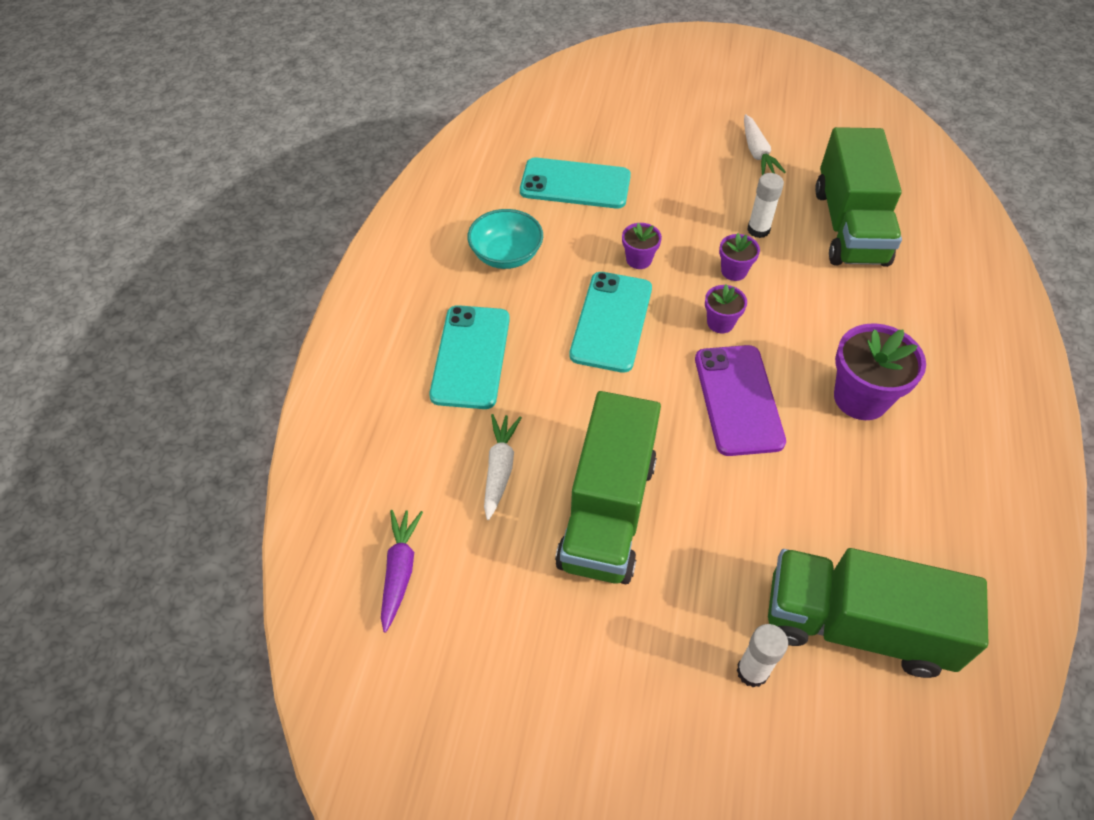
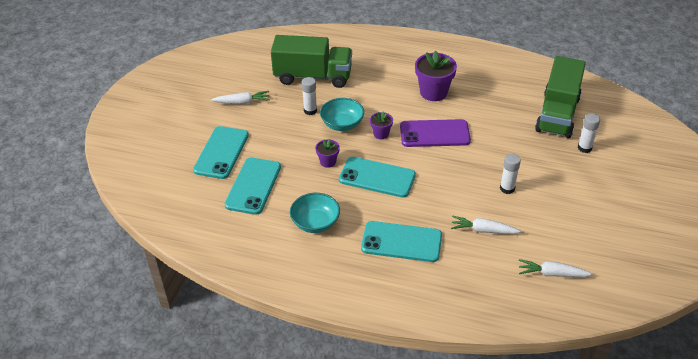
camera: 85 degrees left, 10 degrees down
(400, 571) = (552, 274): purple carrot -> white carrot
(607, 512) = (507, 188): green truck -> white glue stick
(639, 145) = (221, 152): none -> turquoise phone
(734, 271) = (342, 124): purple flower pot -> turquoise bowl

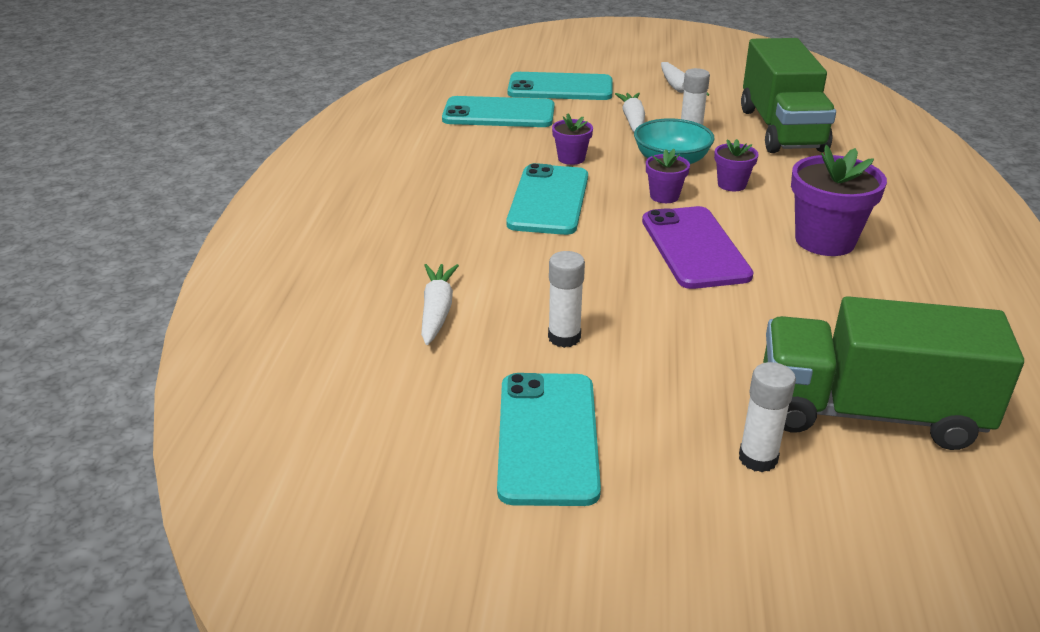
camera: 80 degrees right, 10 degrees down
(315, 223) = (431, 161): turquoise bowl -> none
(373, 108) = (731, 184): none -> purple flower pot
(401, 242) = (398, 231): turquoise phone -> turquoise phone (548, 437)
(552, 274) = (323, 398): white carrot -> white carrot (632, 120)

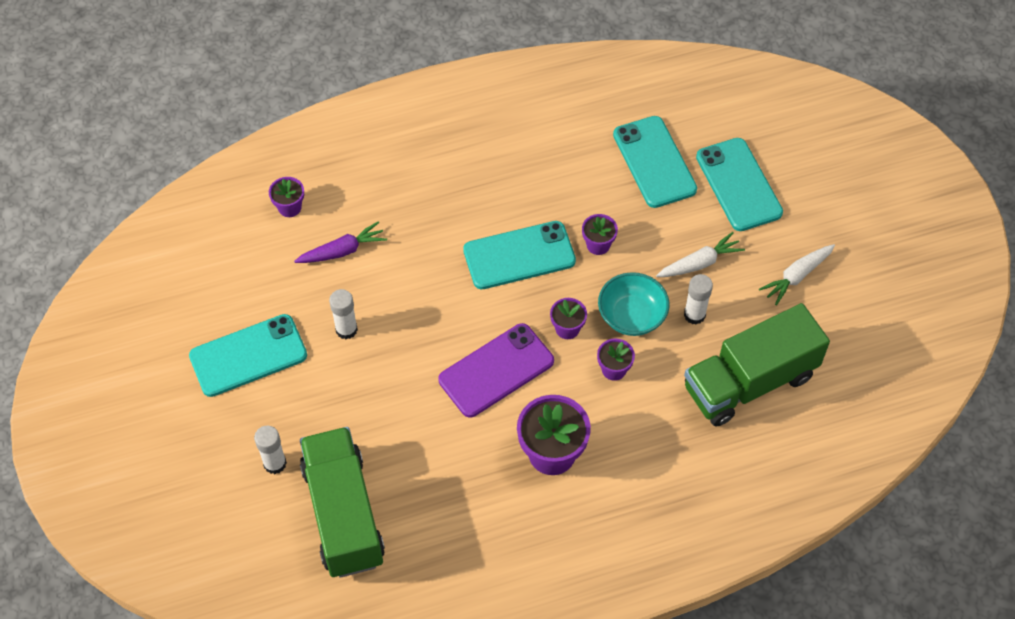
camera: 65 degrees right, 25 degrees up
(326, 336) = (289, 207): none -> purple flower pot
(437, 311) = (342, 251): white carrot -> purple carrot

